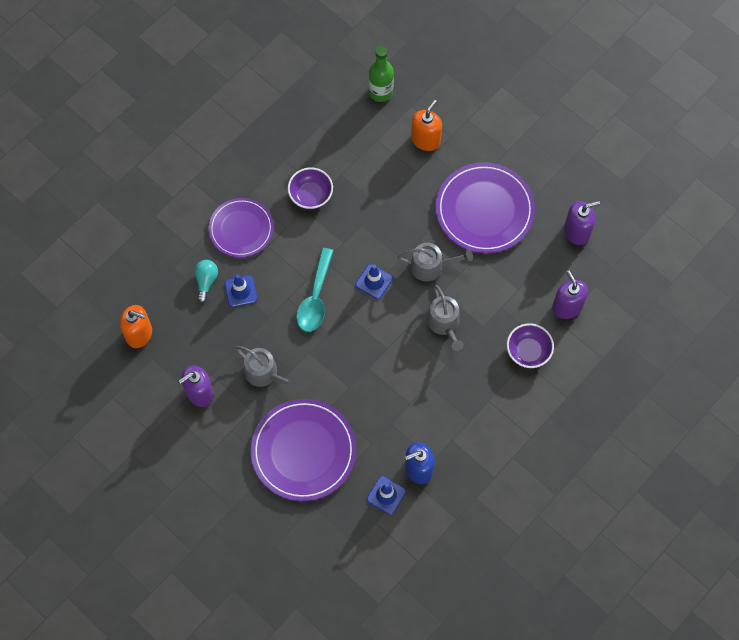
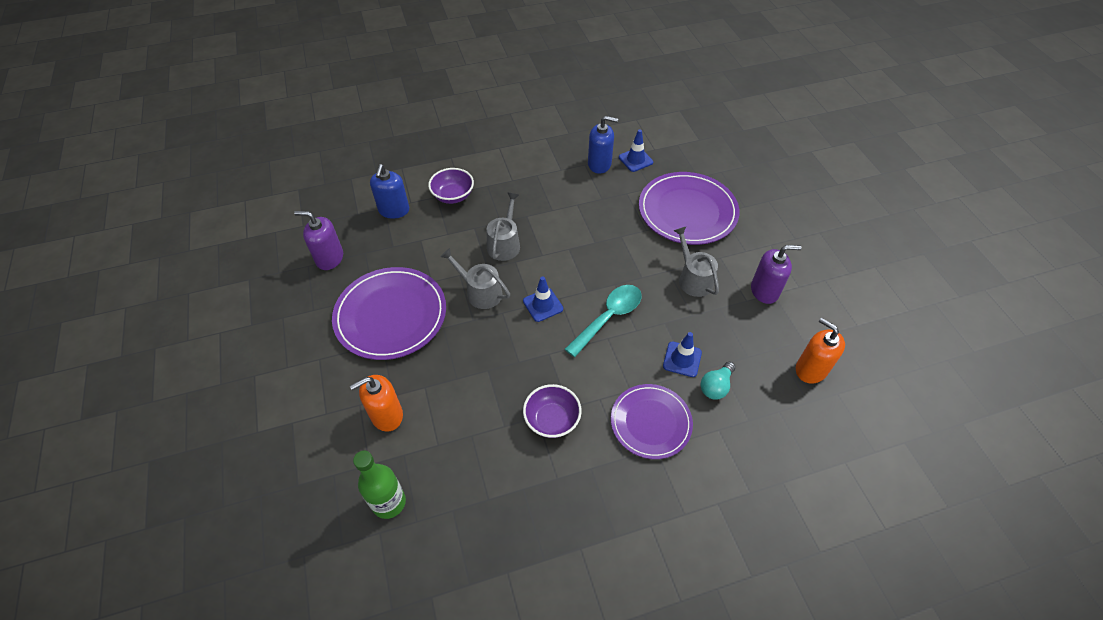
camera: 150 degrees left, 15 degrees down
(567, 307) = (394, 210): purple soap dispenser -> blue soap dispenser

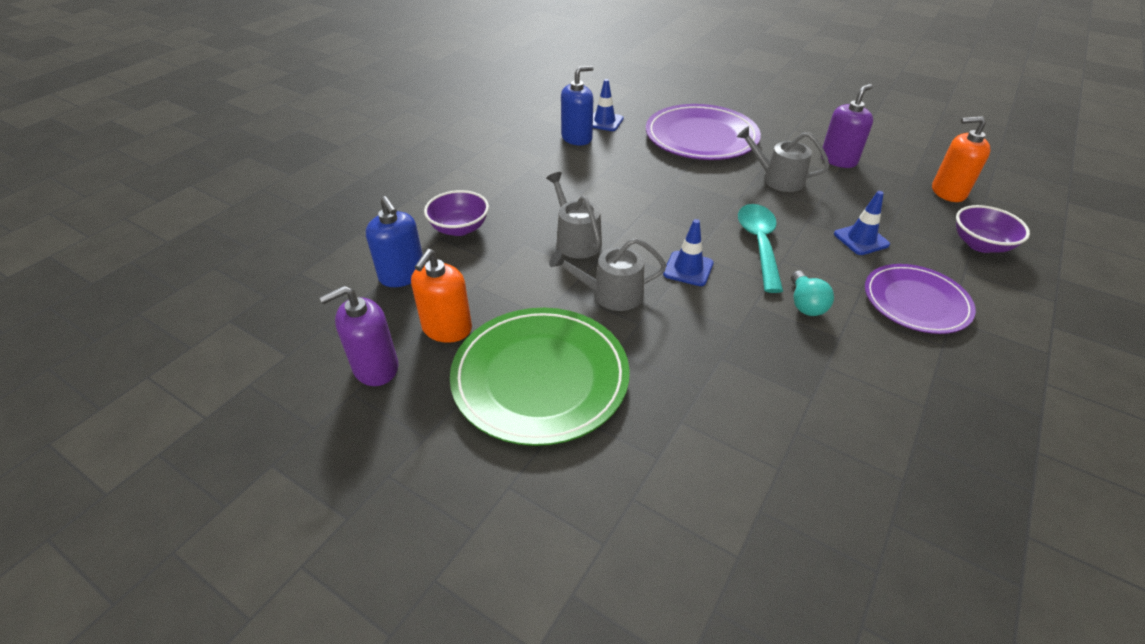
camera: 40 degrees left, 10 degrees down
(386, 415) = (681, 484): orange soap dispenser -> orange soap dispenser (447, 328)
(389, 502) = (821, 579): green bottle -> none
(391, 315) = (540, 377): purple plate -> green plate
(552, 420) = (843, 358): purple bowl -> purple bowl (980, 244)
(716, 386) = (913, 243): turquoise light bulb -> turquoise light bulb (805, 304)

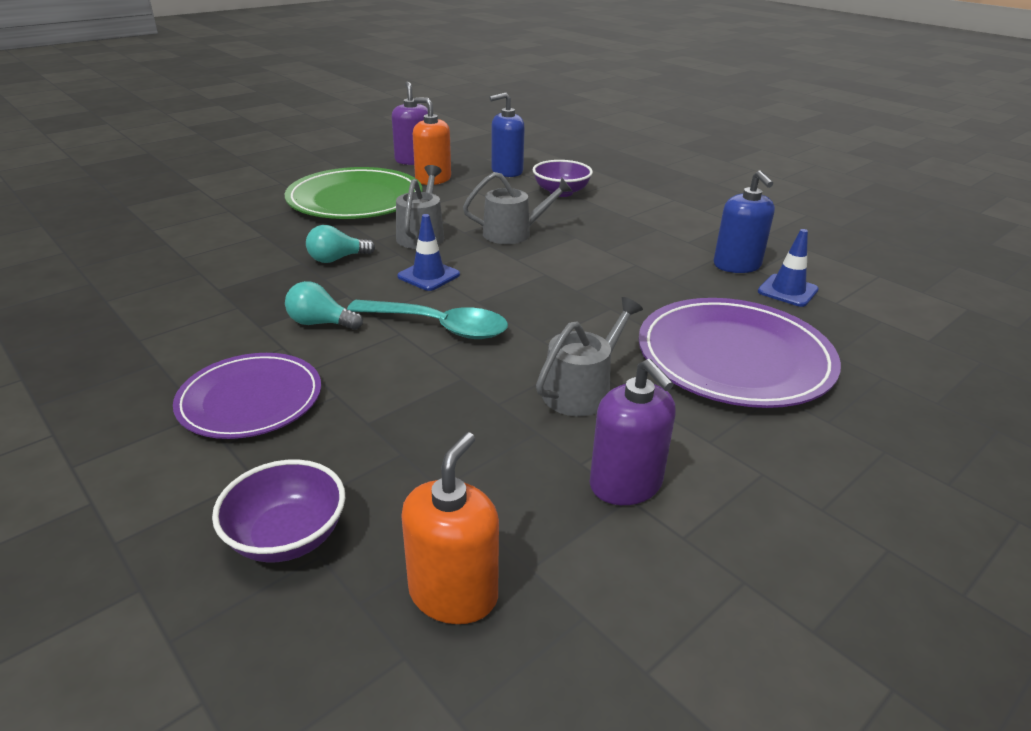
camera: 105 degrees right, 10 degrees down
(697, 335) = (337, 259): none -> turquoise light bulb
(861, 239) = (393, 409): blue traffic cone -> none

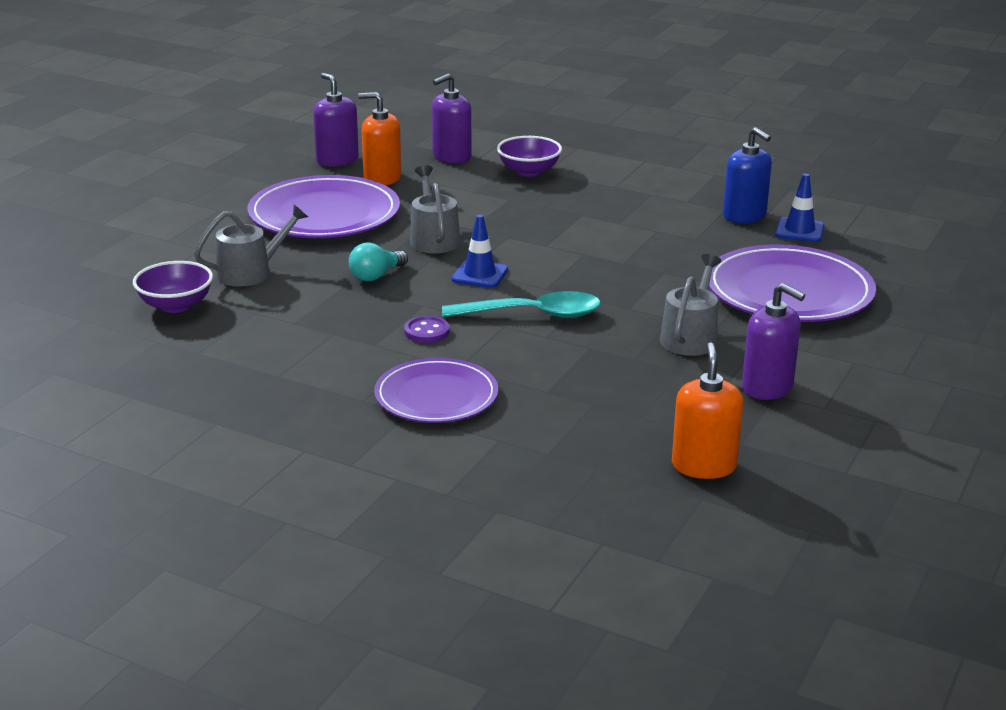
camera: 20 degrees left, 5 degrees down
(287, 537) = (565, 464): purple bowl -> purple bowl (176, 305)
(321, 323) = (427, 331): turquoise light bulb -> purple button
(355, 199) = (324, 214): green plate -> purple plate
(507, 171) = (451, 156): blue soap dispenser -> purple soap dispenser
(513, 233) = (520, 222): grey watering can -> grey watering can (250, 272)

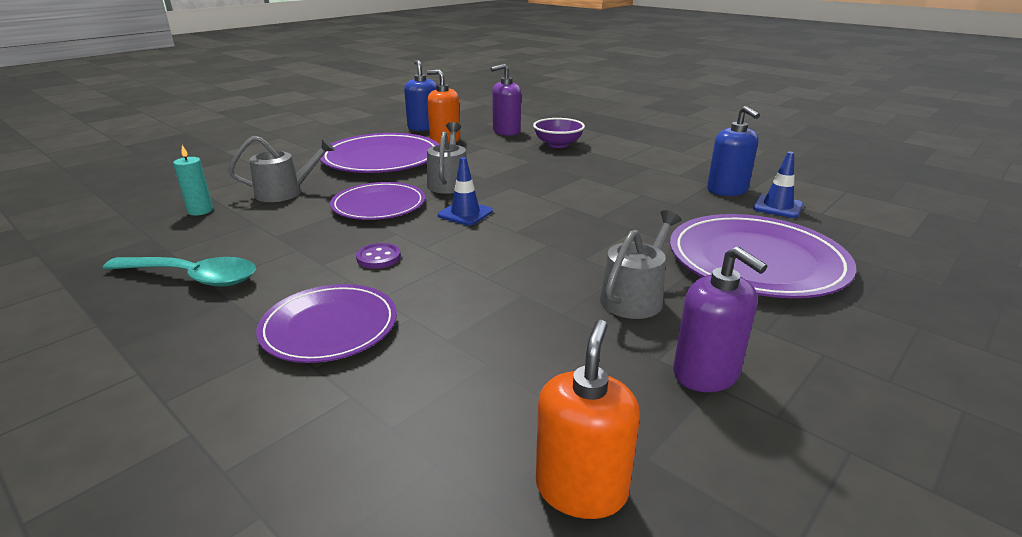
camera: 15 degrees right, 0 degrees up
(176, 305) = (200, 211): purple bowl -> turquoise candle
(337, 160) = (423, 127): purple soap dispenser -> blue soap dispenser
(376, 276) = (379, 205): turquoise light bulb -> purple plate
(532, 314) = (487, 253): turquoise spoon -> turquoise spoon (192, 277)

